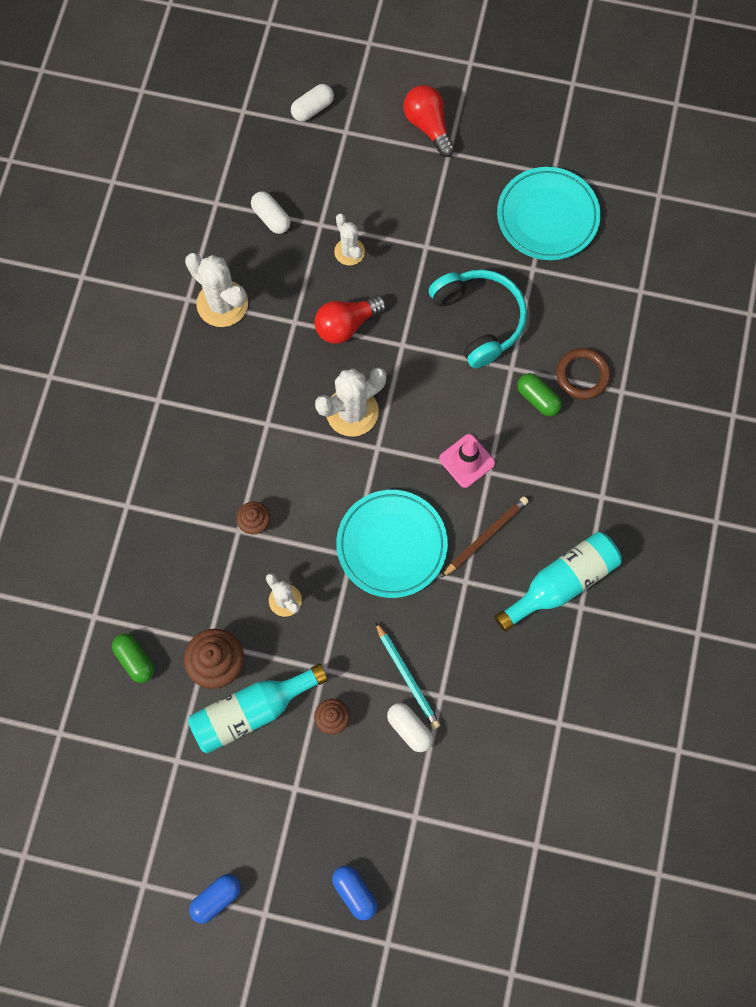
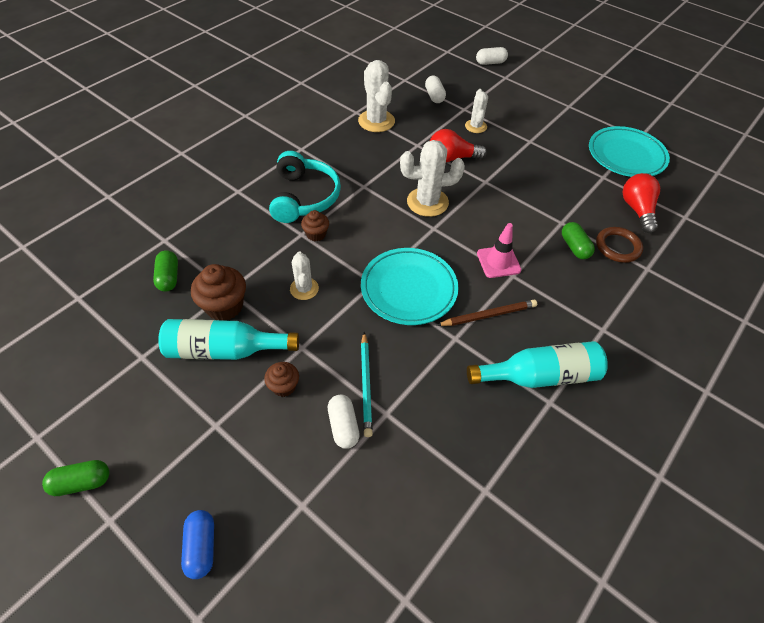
camera: 25 degrees right, 20 degrees down
(216, 898) = (82, 482): blue capsule -> green capsule
(428, 126) = (561, 91): red light bulb -> red light bulb (637, 210)
(479, 320) = (549, 189): turquoise headphones -> turquoise headphones (304, 197)

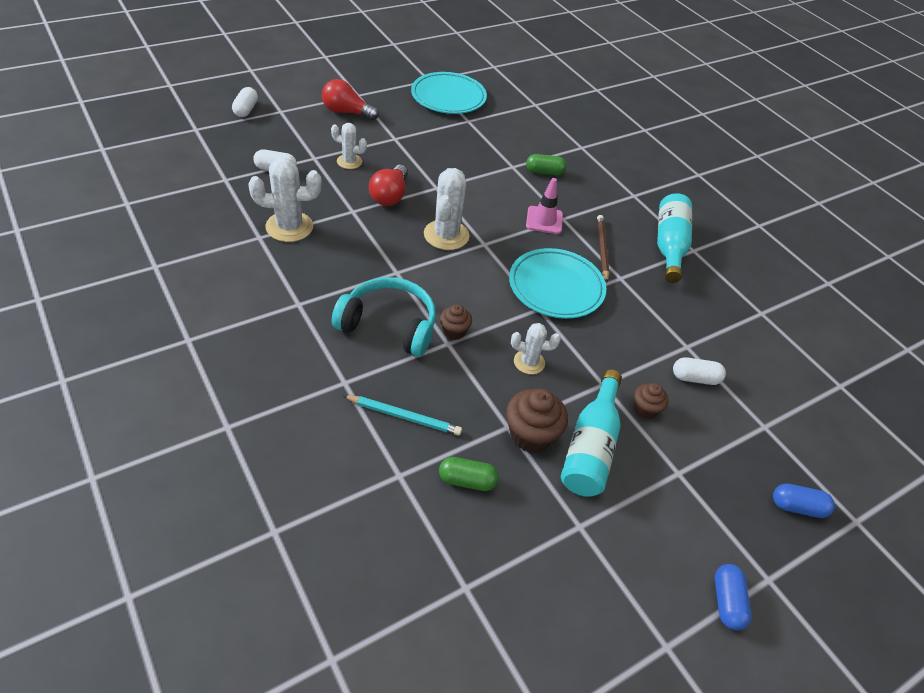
camera: 75 degrees left, 5 degrees down
(82, 482) = (727, 602): green capsule -> blue capsule
(366, 385) = (656, 350): turquoise pencil -> turquoise pencil (403, 417)
(617, 247) = (553, 150): brown ring -> none
(637, 210) = (517, 122): red light bulb -> red light bulb (346, 112)

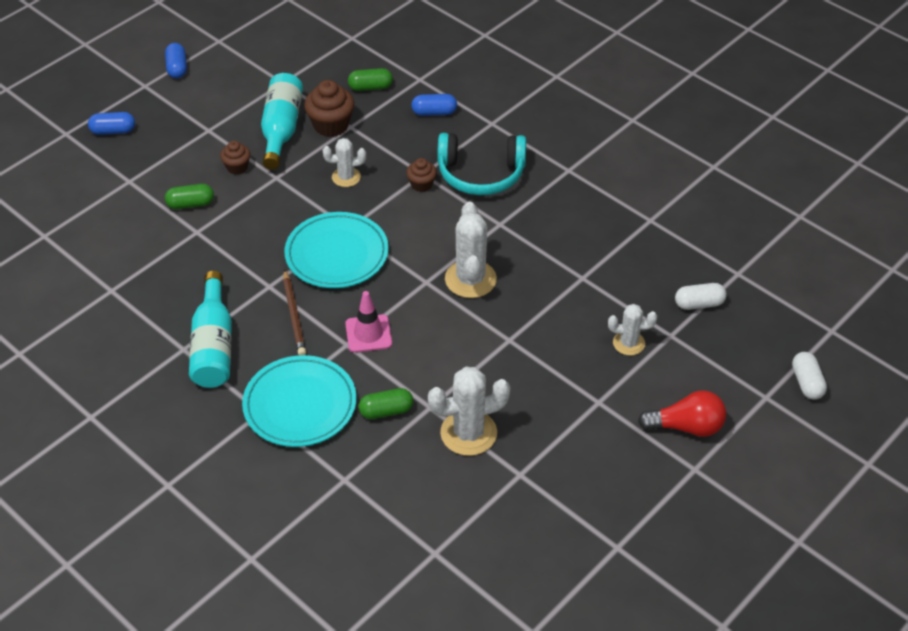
camera: 170 degrees right, 0 degrees up
(289, 227) = (631, 239): white cactus -> white cactus (468, 433)
(390, 196) = (555, 310): red light bulb -> none
(403, 417) = (434, 112): turquoise pencil -> blue capsule
(448, 97) = (569, 515): turquoise plate -> turquoise plate (300, 405)
(695, 378) = (190, 204): white capsule -> green capsule

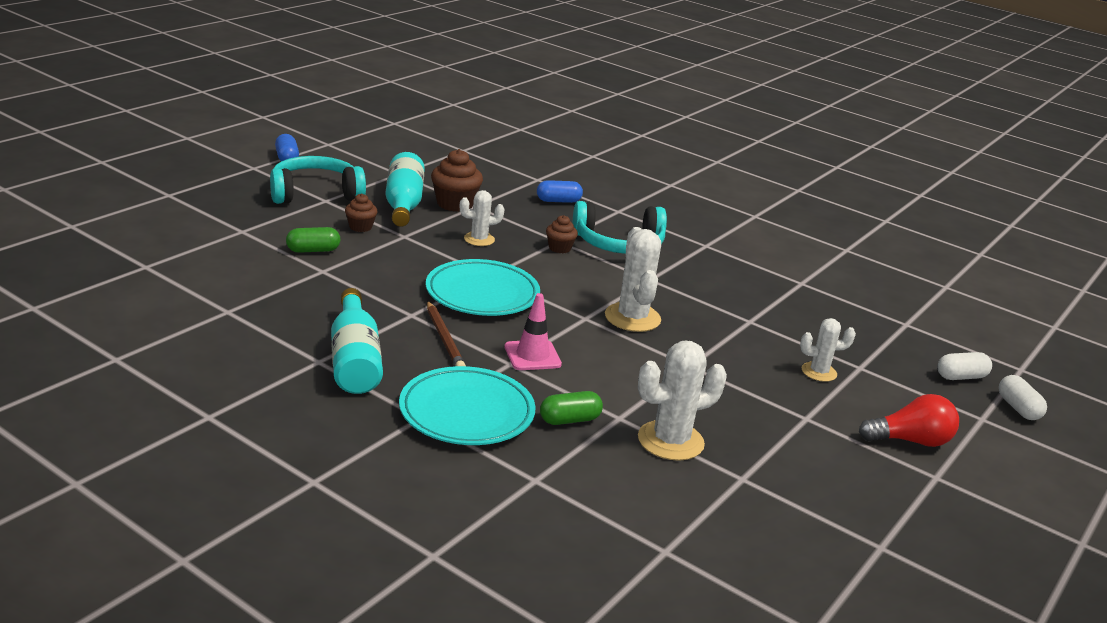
camera: 10 degrees left, 20 degrees down
(113, 131) = (221, 195): blue capsule -> none
(199, 120) = (315, 193): none -> turquoise headphones
(370, 87) = (489, 181): green capsule -> none
(699, 304) = (878, 344): white capsule -> white capsule (961, 377)

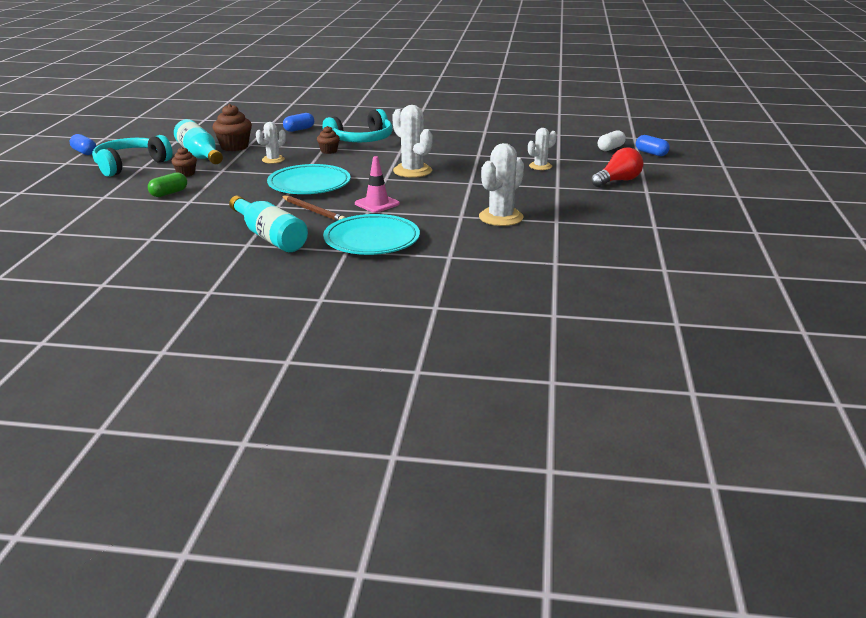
camera: 25 degrees left, 0 degrees up
(569, 420) = (435, 225): green capsule -> none
(1018, 408) = (651, 153): white capsule -> blue capsule

